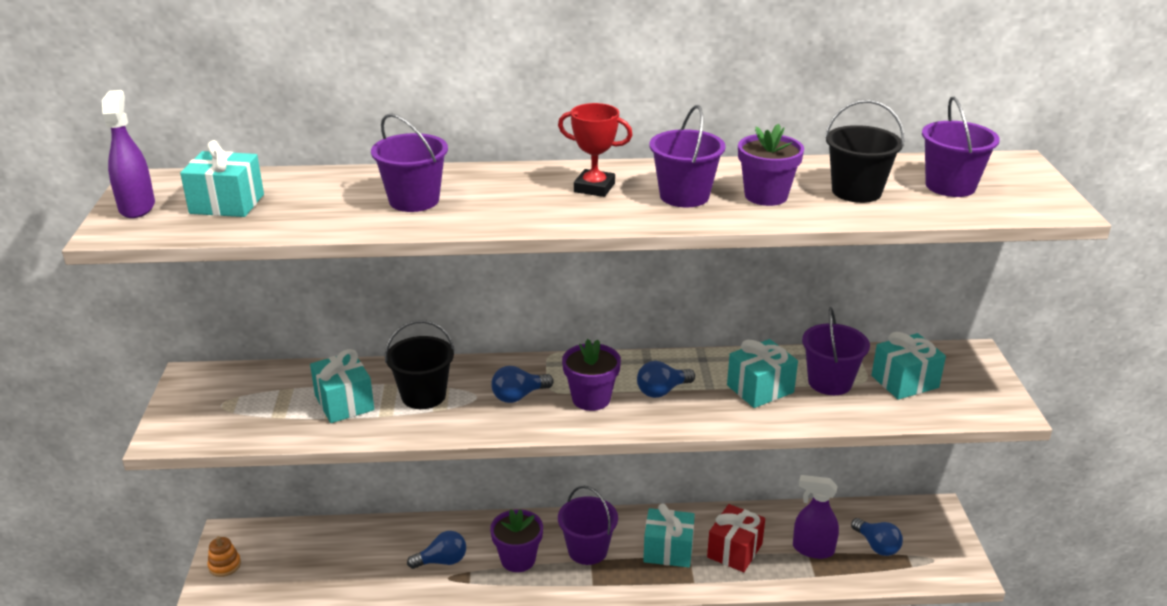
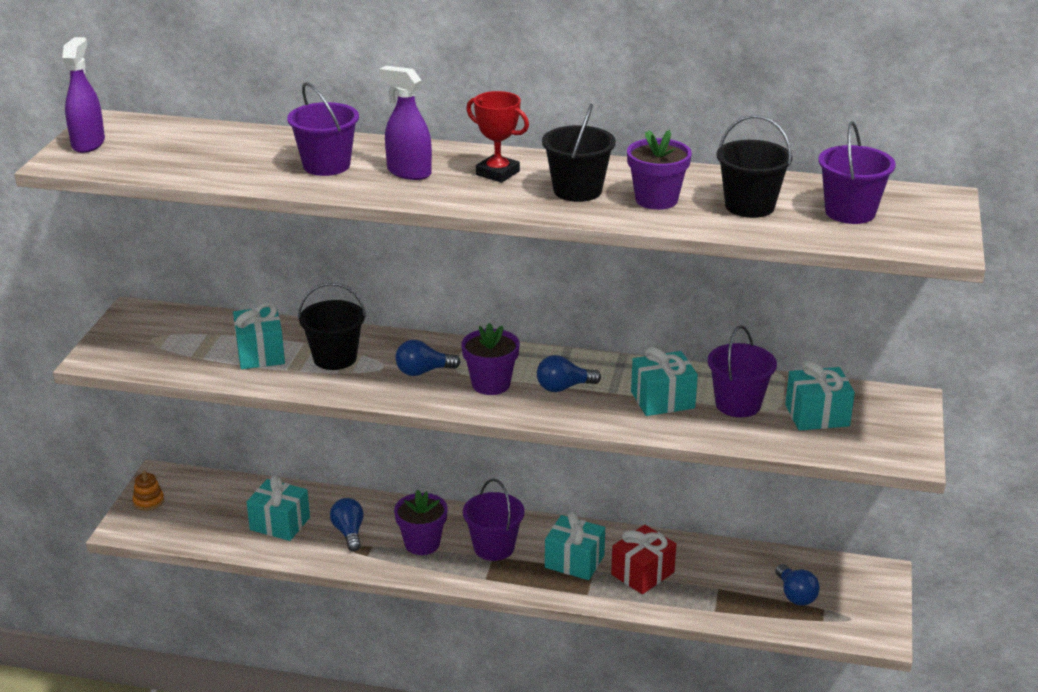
camera: 15 degrees right, 0 degrees up
(227, 204) = (164, 149): turquoise gift -> turquoise gift (280, 523)
(442, 561) = (349, 532): blue light bulb -> blue light bulb turned 105 degrees counterclockwise
(684, 196) = (577, 191): purple bucket -> black bucket
(812, 549) = (725, 586): purple spray bottle -> purple spray bottle (408, 172)

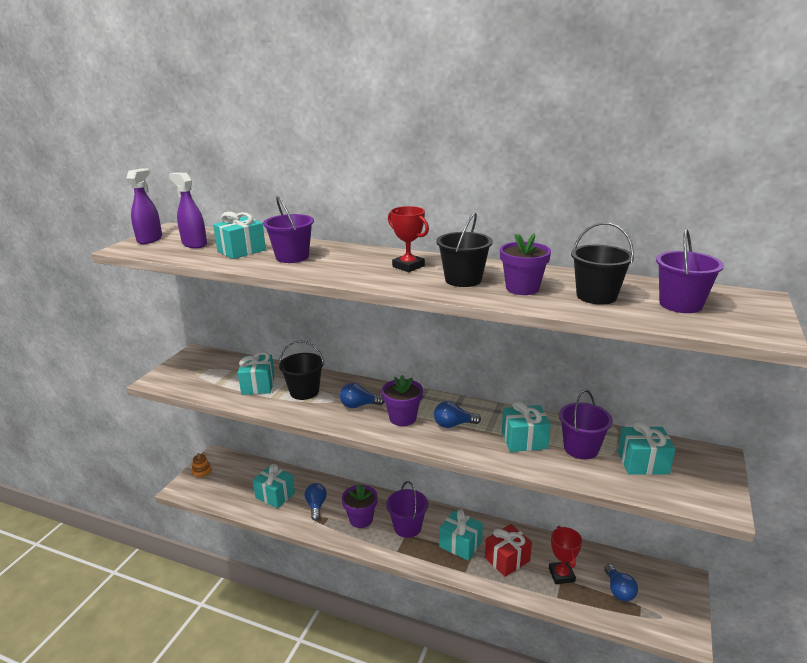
camera: 10 degrees right, 5 degrees down
(245, 158) = (241, 251): none -> turquoise gift
(408, 172) = (346, 263): purple spray bottle -> purple spray bottle (194, 244)
(718, 584) = (561, 575): none -> red trophy

